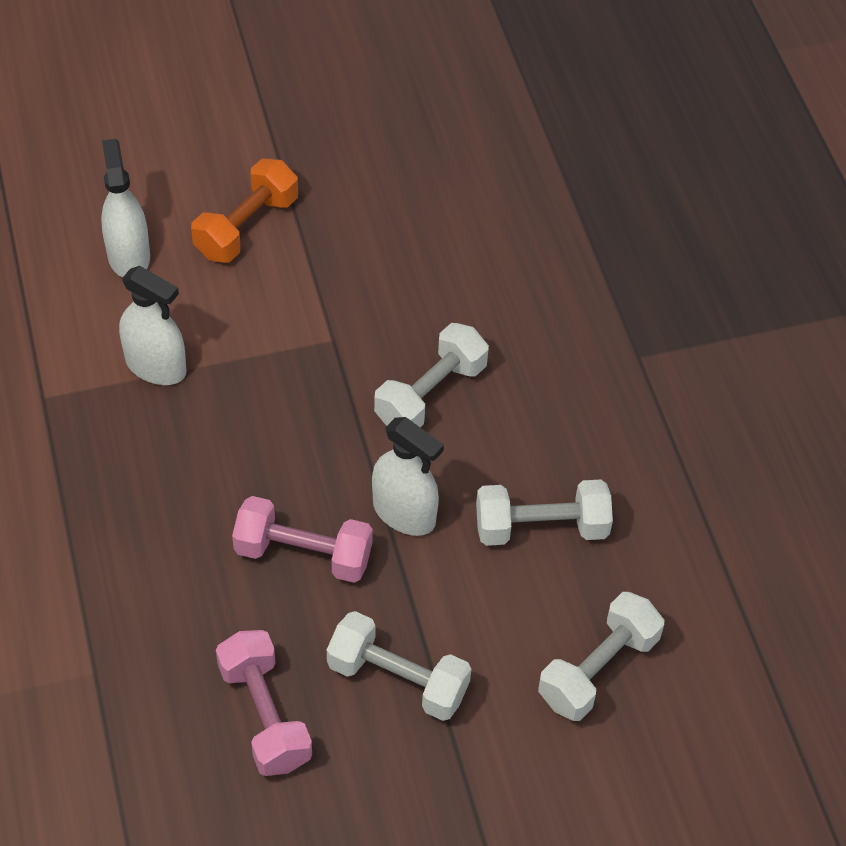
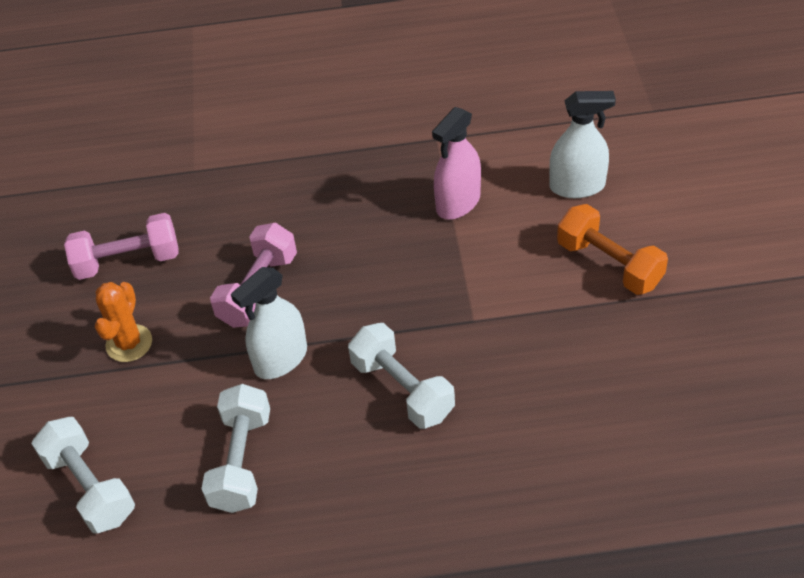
camera: 105 degrees right, 5 degrees down
(156, 366) = (458, 203): white spray bottle -> pink spray bottle
(397, 679) = (129, 343): white dumbbell -> orange cactus

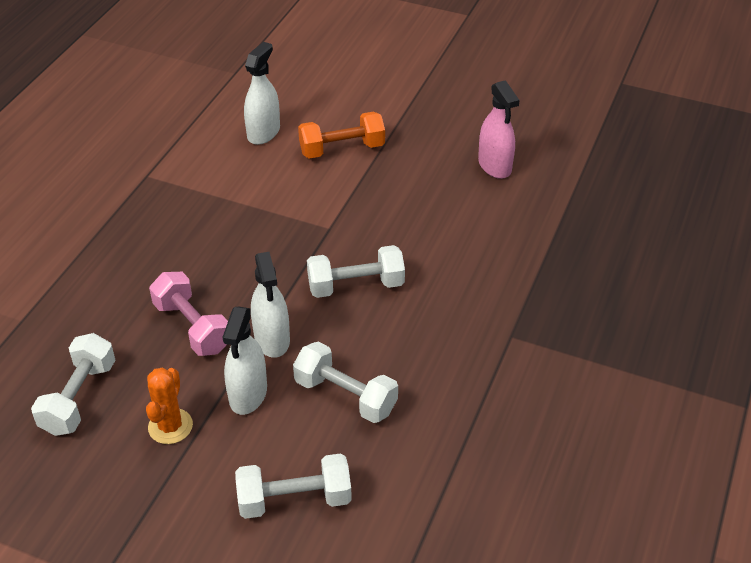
camera: 65 degrees left, 5 degrees down
(128, 261) = (79, 398): pink dumbbell -> white dumbbell
(129, 343) = (170, 426): orange cactus -> orange cactus turned 60 degrees clockwise
(199, 380) = (248, 394): none -> white spray bottle
(458, 203) = (219, 191): pink spray bottle -> pink spray bottle (494, 166)

